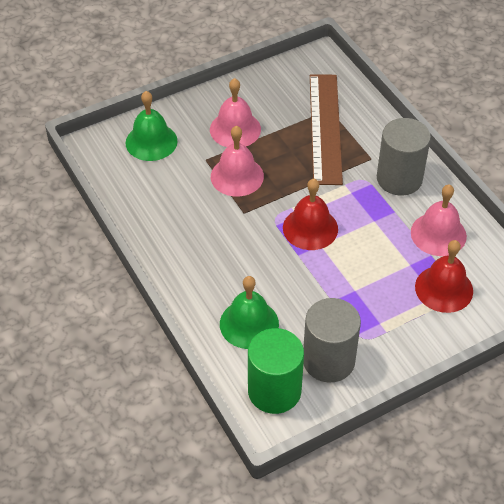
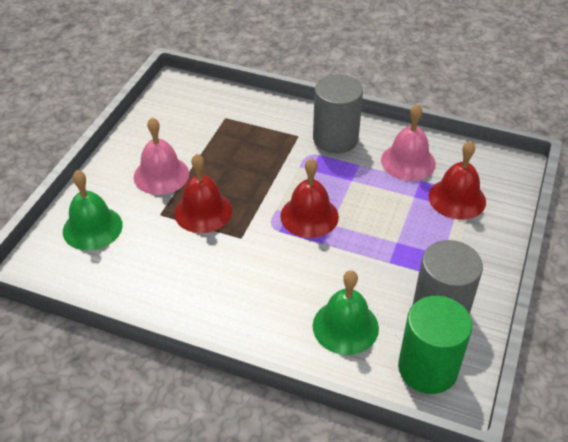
camera: 40 degrees left, 5 degrees down
(237, 176) = (203, 211): pink bell -> red bell
(325, 128) = (237, 133): brown ruler -> none

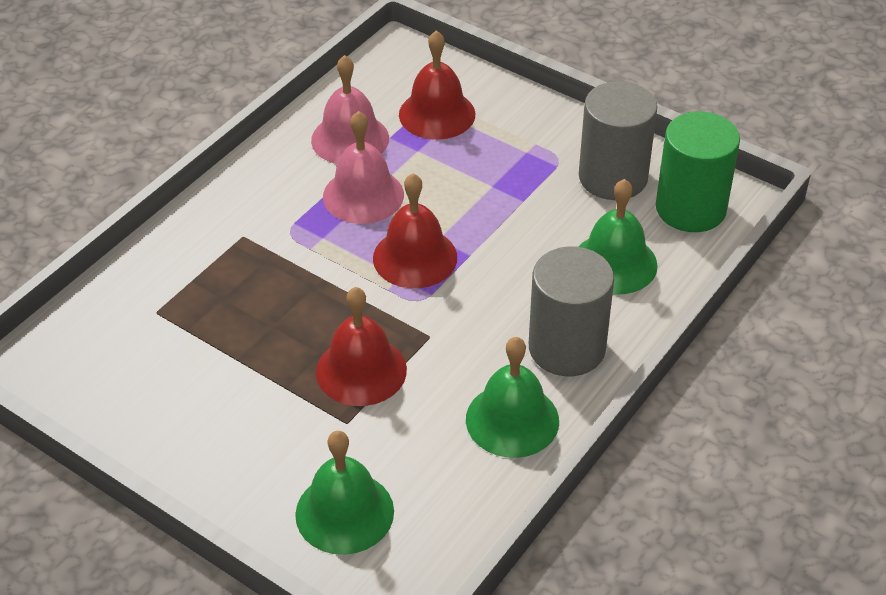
camera: 75 degrees left, 0 degrees up
(161, 175) = (258, 411): pink bell -> pink bell (363, 195)
(178, 292) = (512, 420): none -> green bell
(335, 139) = (269, 198): grey cylinder -> grey cylinder (567, 348)

